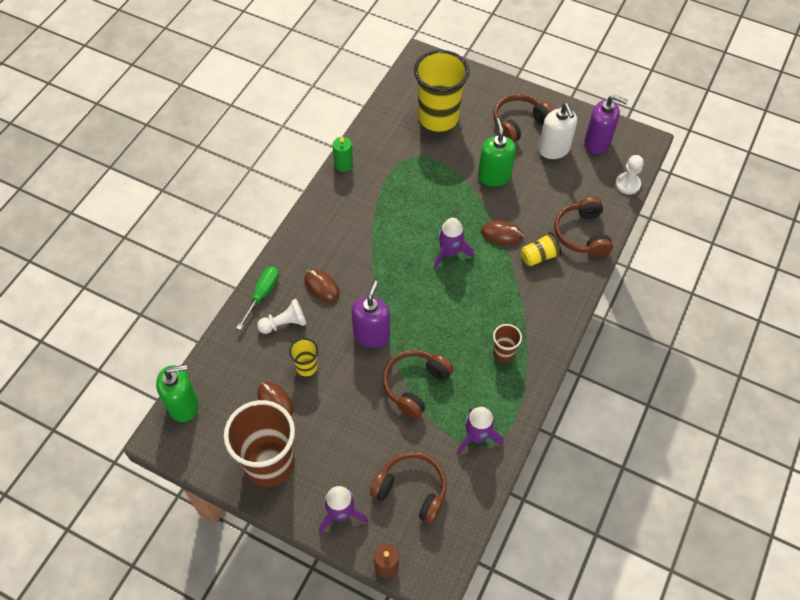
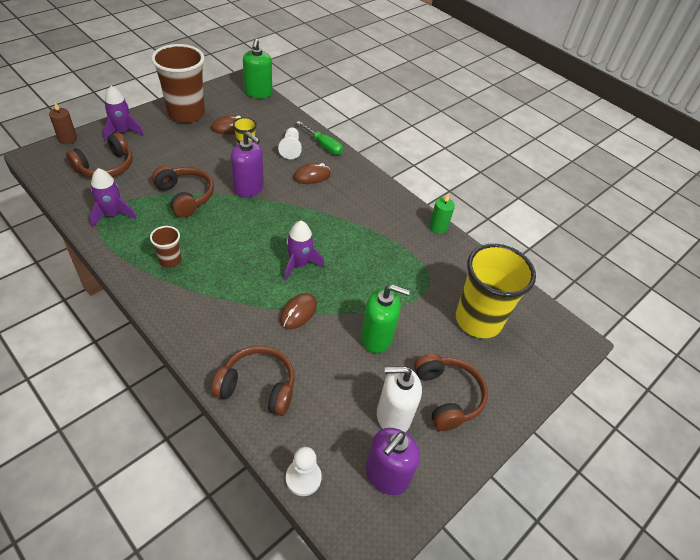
camera: 105 degrees right, 10 degrees down
(539, 256) = (253, 333): yellow cup -> none

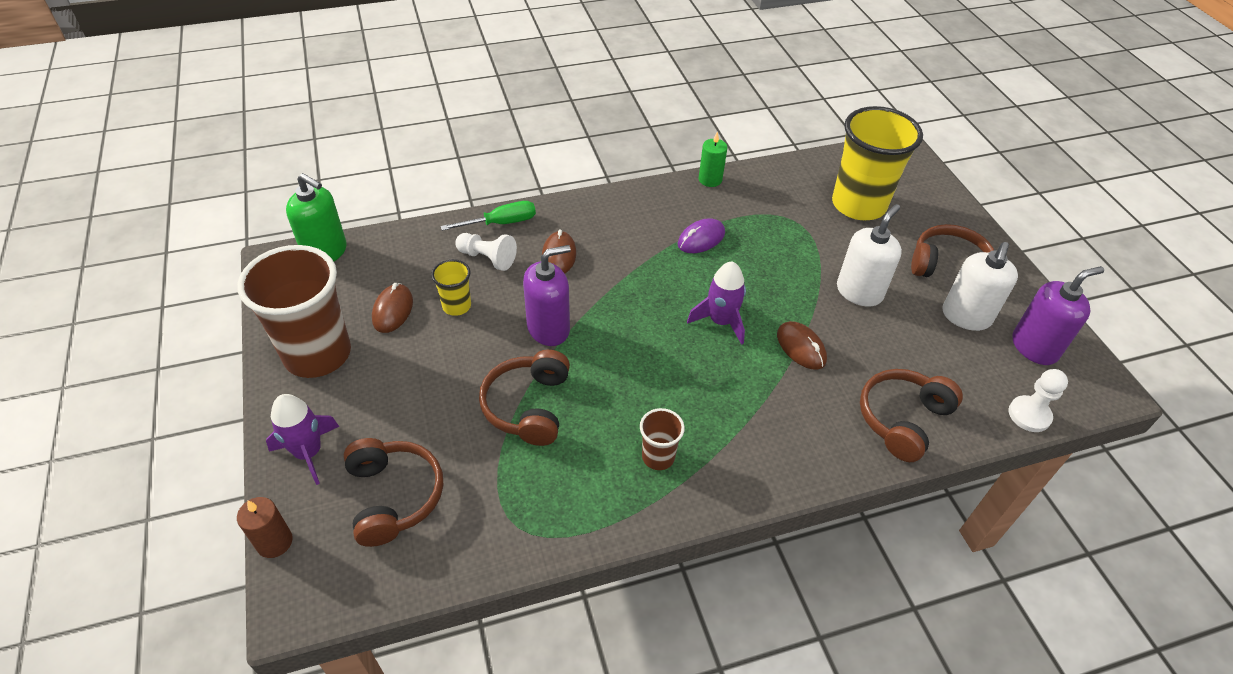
camera: 60 degrees left, 0 degrees up
(112, 214) = (523, 510): purple rocket -> none
(185, 196) = (528, 406): brown headphones -> brown headphones turned 75 degrees counterclockwise
(372, 237) = (701, 239): none -> purple mouse
(376, 337) = (859, 292): green soap dispenser -> white soap dispenser
(386, 475) = (1034, 347): purple soap dispenser -> purple soap dispenser turned 90 degrees counterclockwise

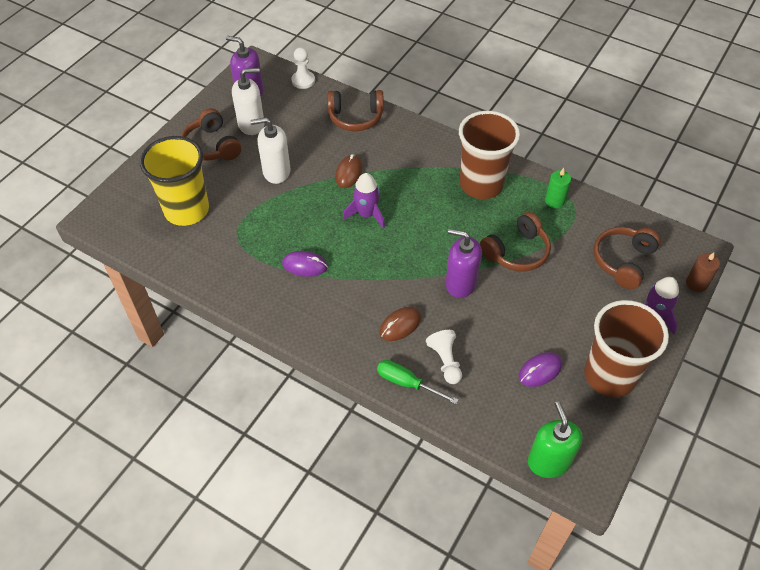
camera: 130 degrees left, 5 degrees up
(393, 310) = (540, 370): brown mouse -> purple mouse
(456, 306) = (498, 341): yellow cup -> none
(658, 457) = (481, 184): brown cup -> brown cup, size x2.18
(710, 179) = (234, 300): green candle -> green candle (554, 201)

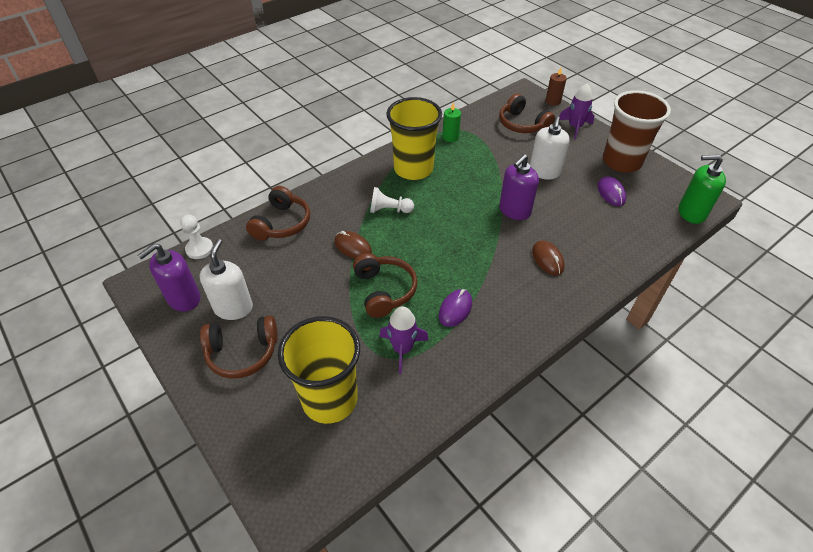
camera: 70 degrees left, 5 degrees down
(276, 172) = (318, 302): white soap dispenser -> white soap dispenser (544, 172)
(366, 214) = (411, 248): purple rocket -> purple rocket (402, 349)
(407, 383) = (609, 271): green screwdriver -> none
(445, 361) = (591, 242): white pawn -> white pawn (389, 210)
(481, 184) = (413, 169): brown cup -> yellow cup
(517, 252) = (493, 171): brown headphones -> brown headphones (384, 290)

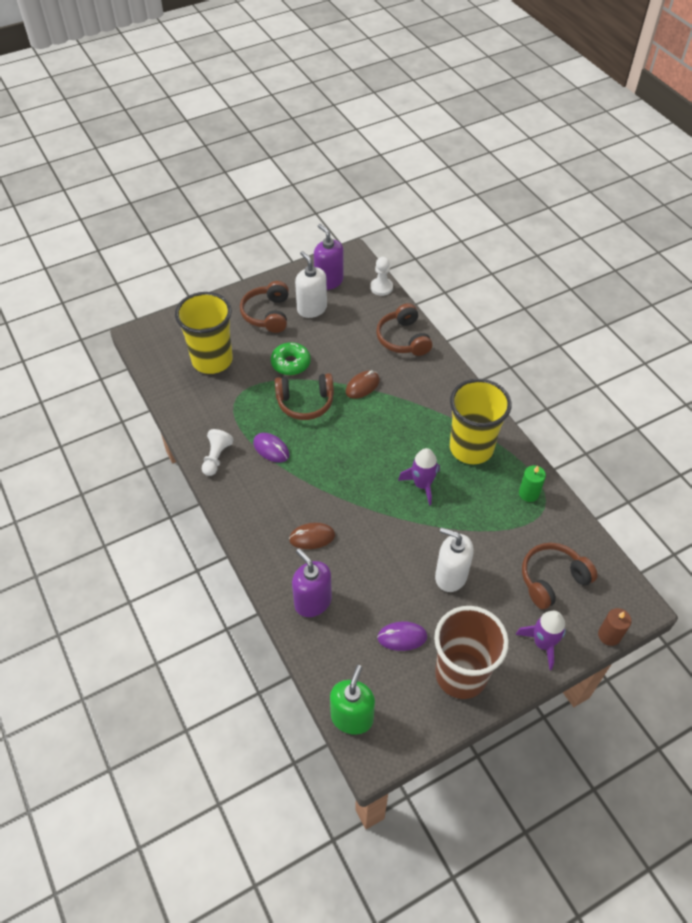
camera: 100 degrees right, 5 degrees up
(233, 308) = (312, 309): white soap dispenser -> white soap dispenser turned 135 degrees counterclockwise
(282, 223) = (403, 339): brown headphones -> brown headphones turned 45 degrees clockwise
(326, 313) = (291, 363): none -> green donut
(389, 210) = (408, 419): white pawn -> white pawn (216, 457)
(402, 349) = (241, 407): purple rocket -> purple rocket (422, 485)
(514, 211) = (388, 527): purple soap dispenser -> purple soap dispenser (313, 602)

